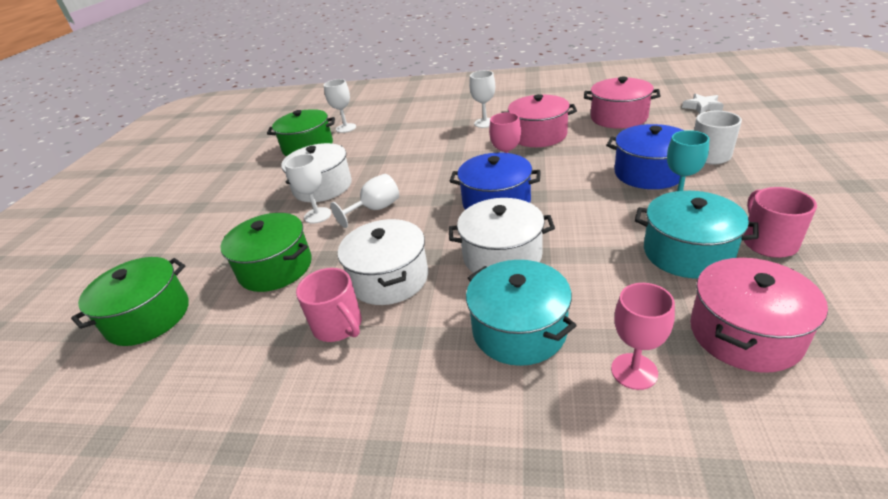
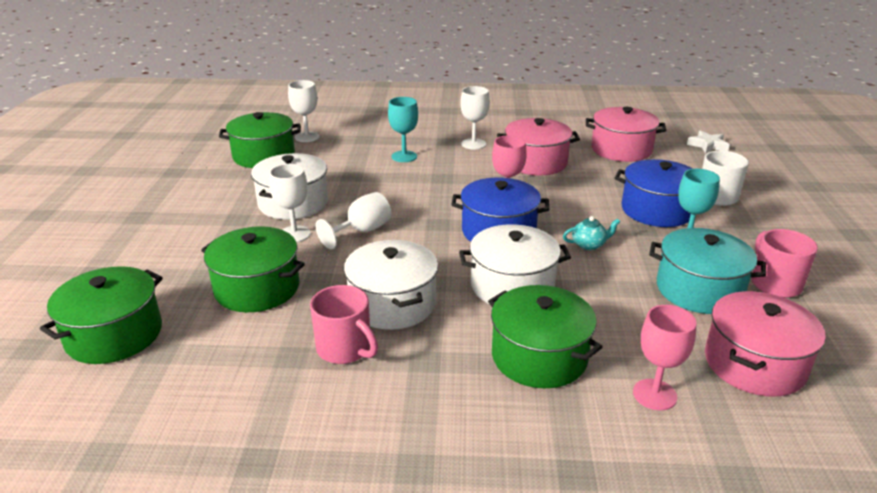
camera: 10 degrees left, 5 degrees down
(423, 139) = (404, 156): none -> turquoise goblet
(519, 330) = (539, 356): turquoise pot -> green pot
(580, 211) = (589, 245): none -> turquoise teapot

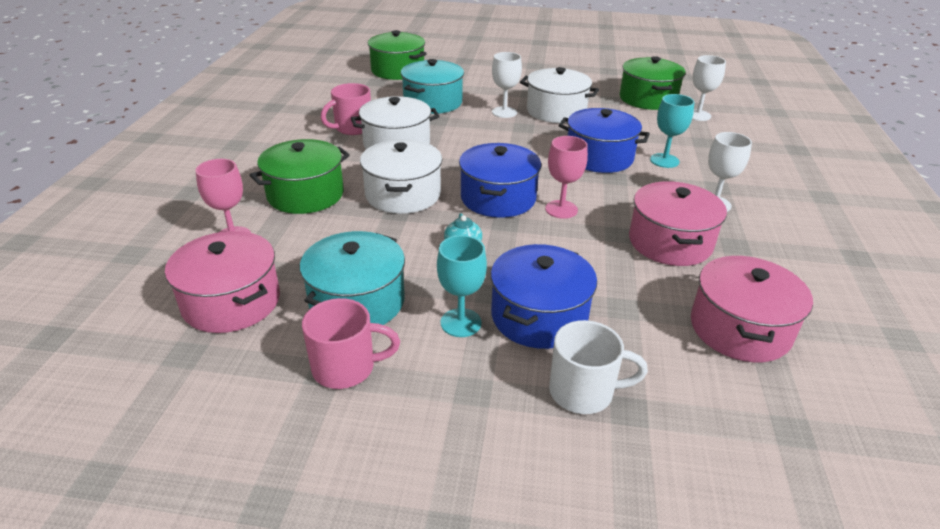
camera: 95 degrees right, 5 degrees up
(257, 288) = (433, 102): green pot -> turquoise pot
(362, 231) = (506, 136): white goblet -> none
(403, 183) = (599, 157): none -> blue pot
(708, 145) = (802, 452): white star -> none

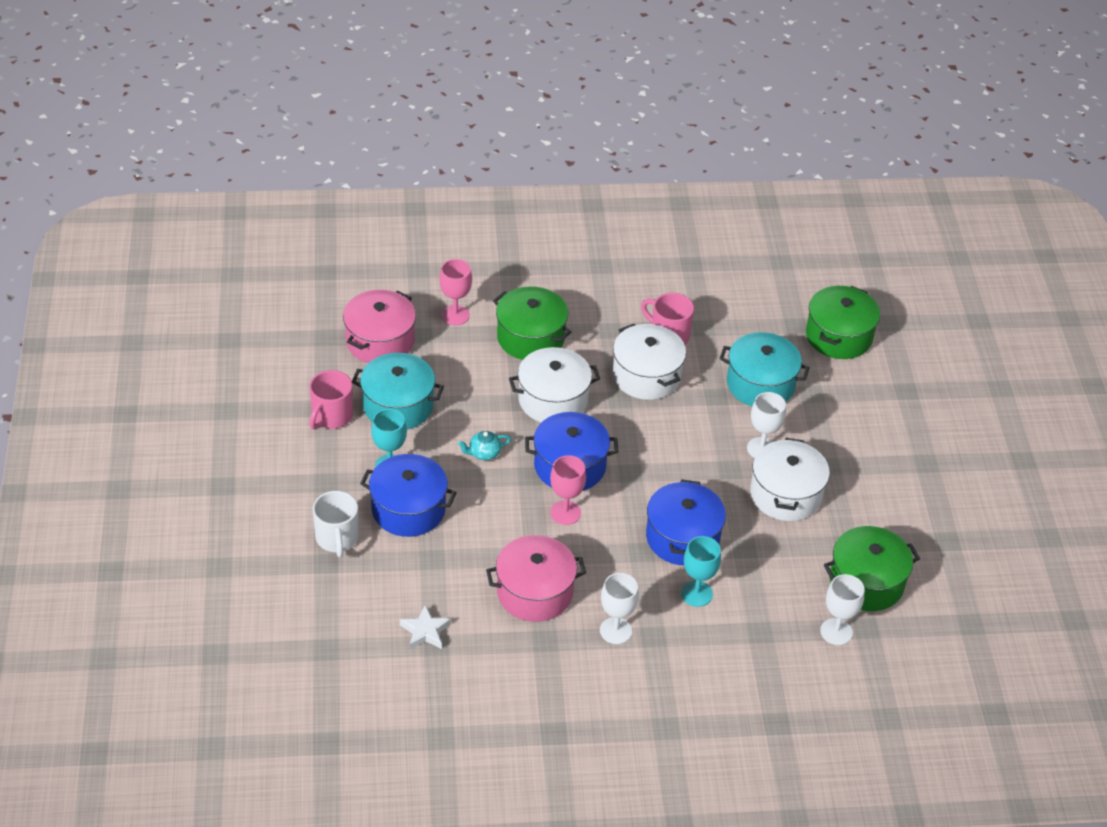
camera: 75 degrees right, 10 degrees up
(346, 368) = (331, 416): pink mug -> pink mug turned 45 degrees clockwise
(740, 329) = (425, 631): pink pot -> white star

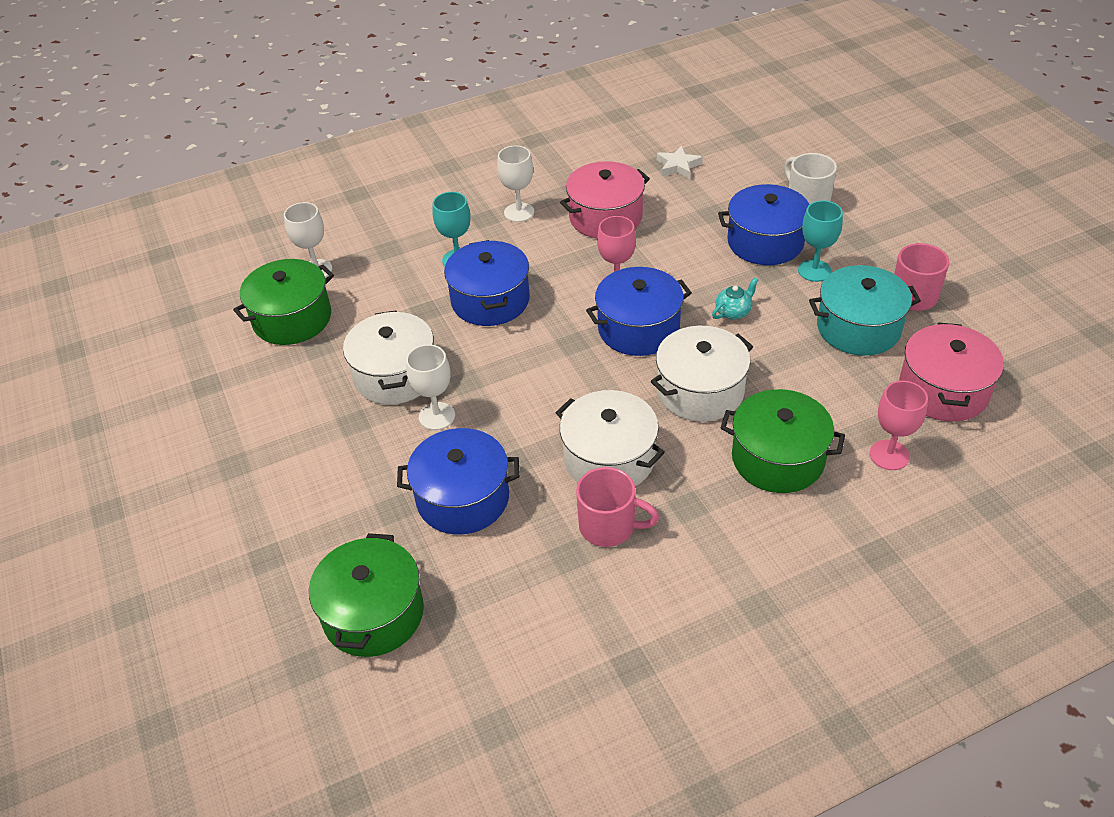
camera: 165 degrees right, 0 degrees up
(760, 384) = (463, 498): turquoise pot -> blue pot

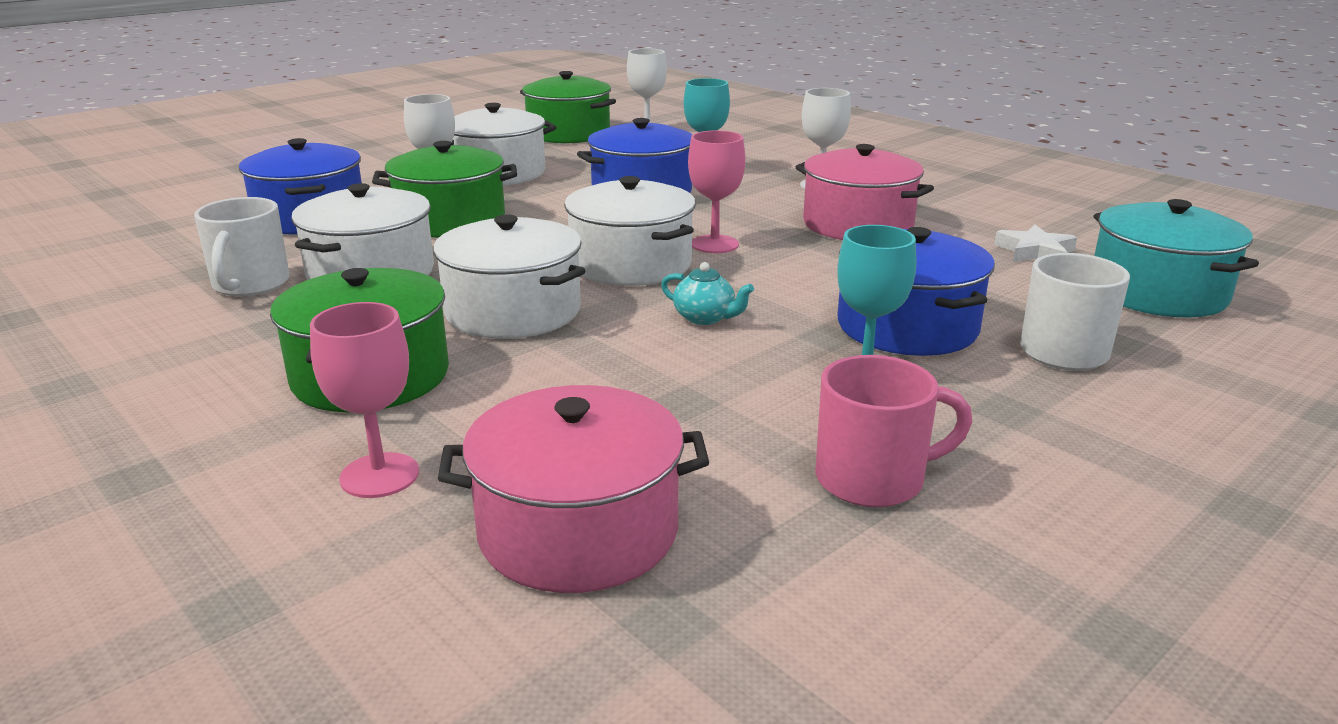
camera: 70 degrees right, 20 degrees down
(373, 613) = (158, 205): green pot -> green pot (450, 220)
(609, 526) = (250, 285): pink mug -> white mug
(638, 328) = (631, 264): blue pot -> white pot
(858, 328) = (728, 424): turquoise pot -> turquoise pot (1157, 293)

